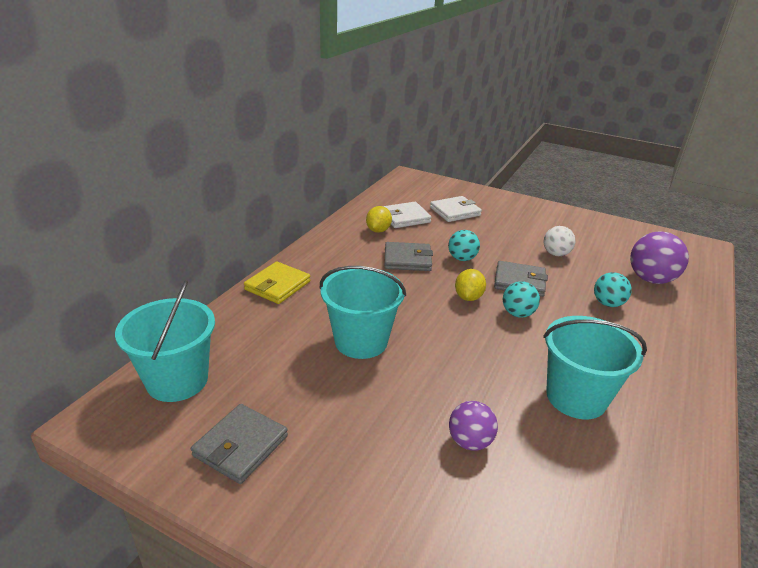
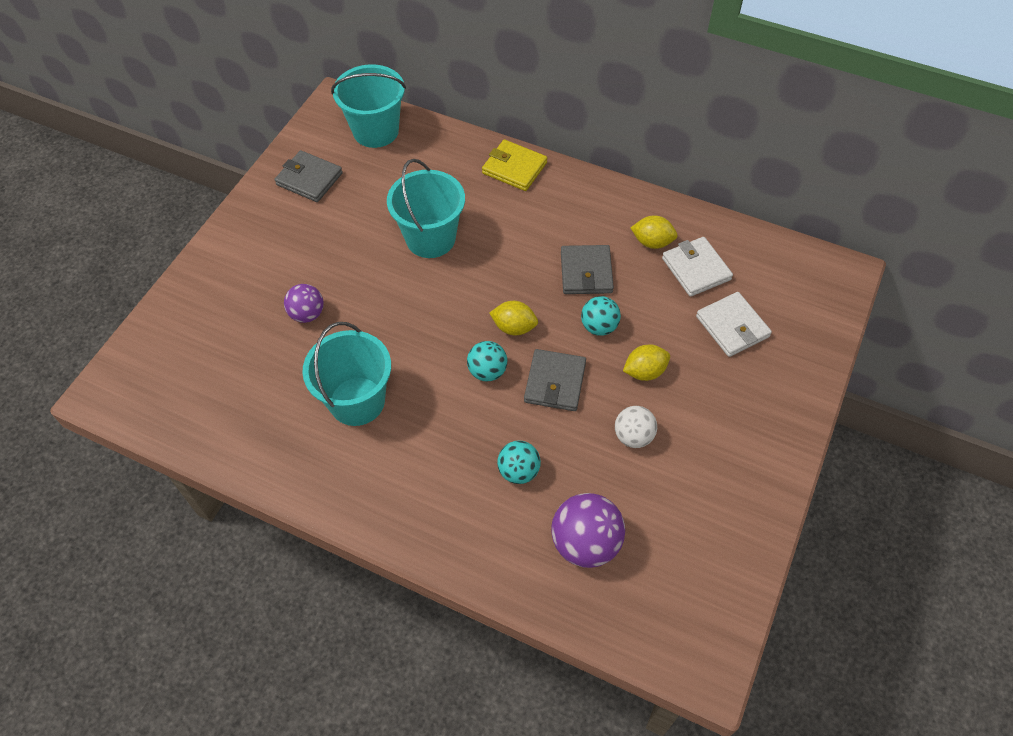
camera: 90 degrees right, 25 degrees up
(499, 245) = (644, 371): none -> yellow lemon

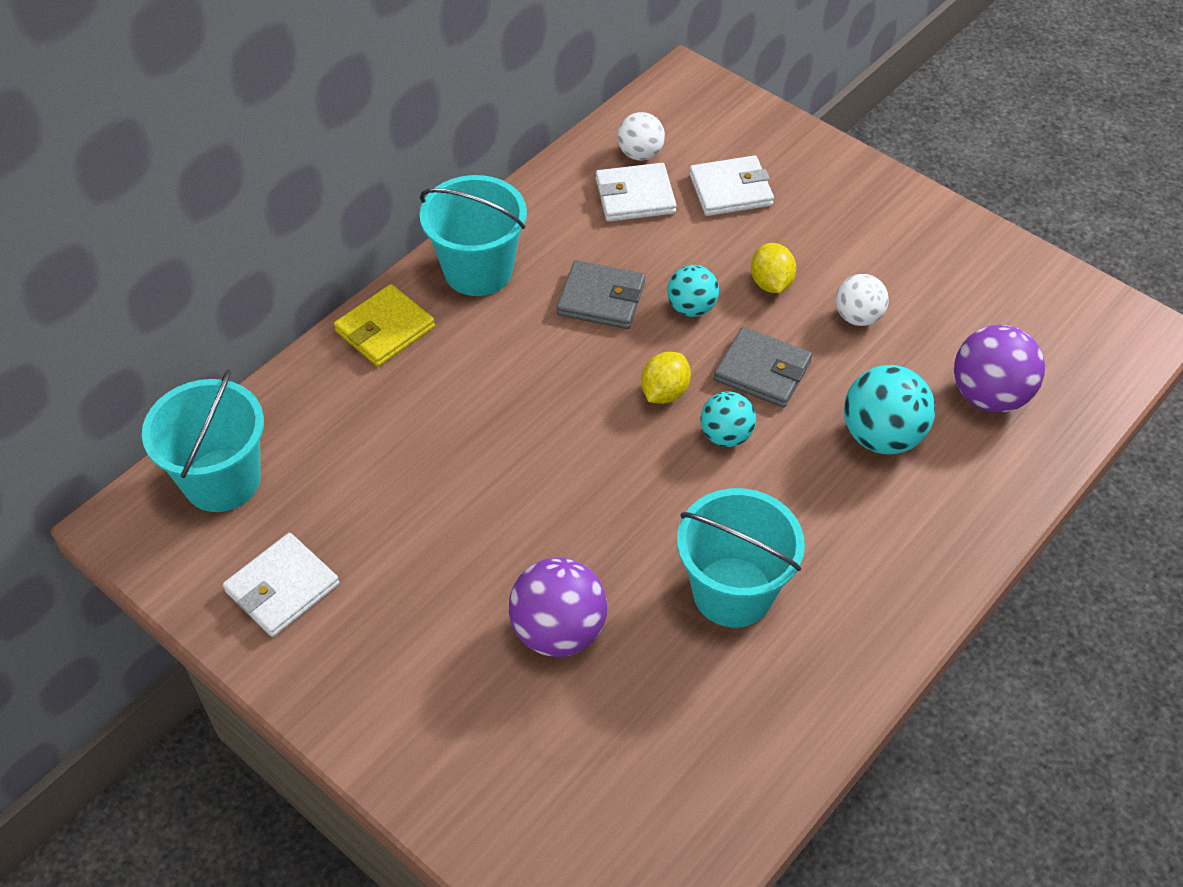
camera: 75 degrees left, 5 degrees down
(307, 314) = (558, 631): purple ball -> purple ball, size x1.60
(309, 179) = (282, 588): grey wallet -> white wallet
(430, 238) = (474, 452): turquoise bucket -> turquoise bucket (478, 270)
(518, 471) = (882, 436): turquoise ball -> turquoise ball, size x1.60
(652, 242) = (577, 224): yellow lemon -> none
(742, 262) = (640, 154): none -> white ball

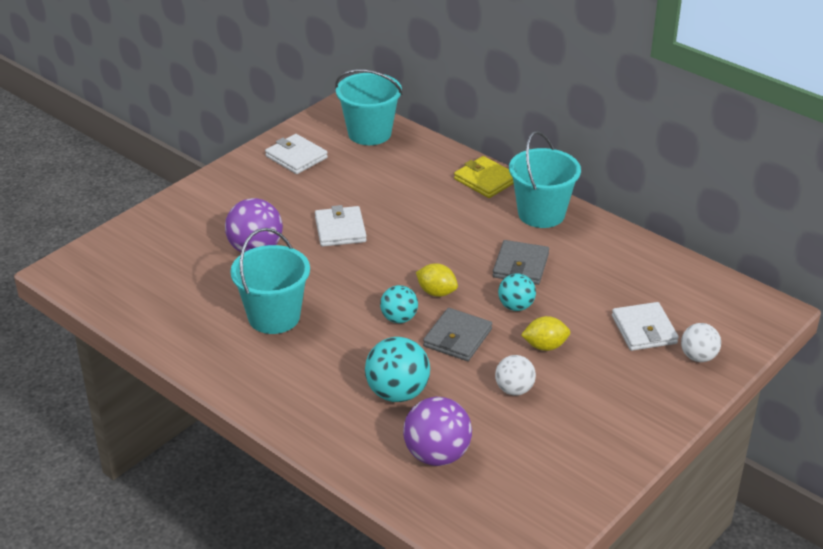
camera: 90 degrees right, 15 degrees down
(635, 196) = (627, 282): white wallet -> white wallet (340, 229)
(640, 154) = (675, 285): white ball -> white ball (698, 357)

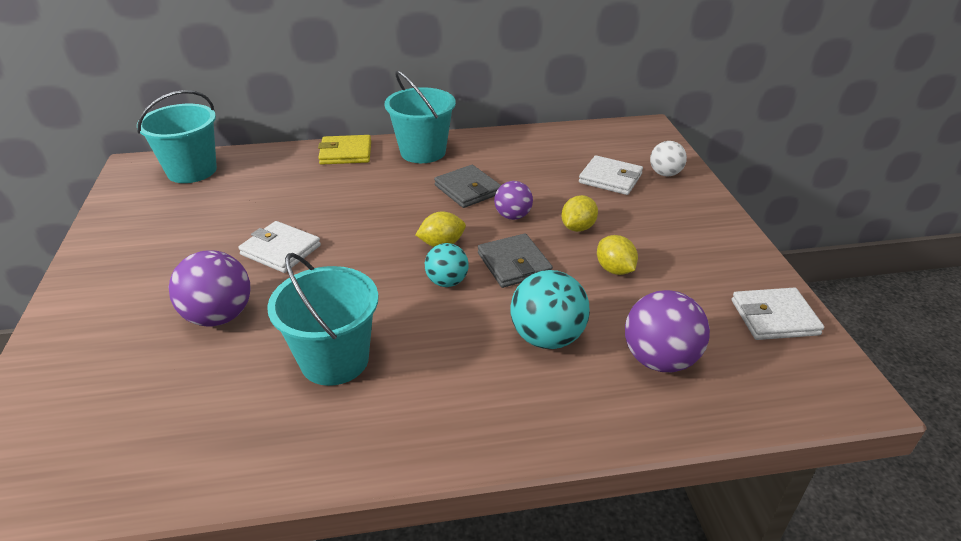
camera: 50 degrees left, 0 degrees up
(296, 157) = (143, 221): white wallet -> white wallet (774, 317)
(514, 389) = (614, 269): white ball -> yellow lemon
(516, 306) = (513, 216): turquoise ball -> purple ball

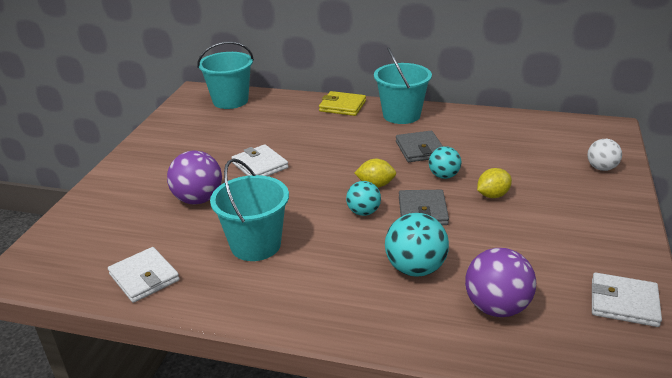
camera: 25 degrees right, 5 degrees down
(513, 216) = (444, 176): purple ball -> turquoise ball
(610, 178) = (547, 163): white wallet -> white wallet (144, 277)
(614, 269) = (503, 233): yellow lemon -> none

